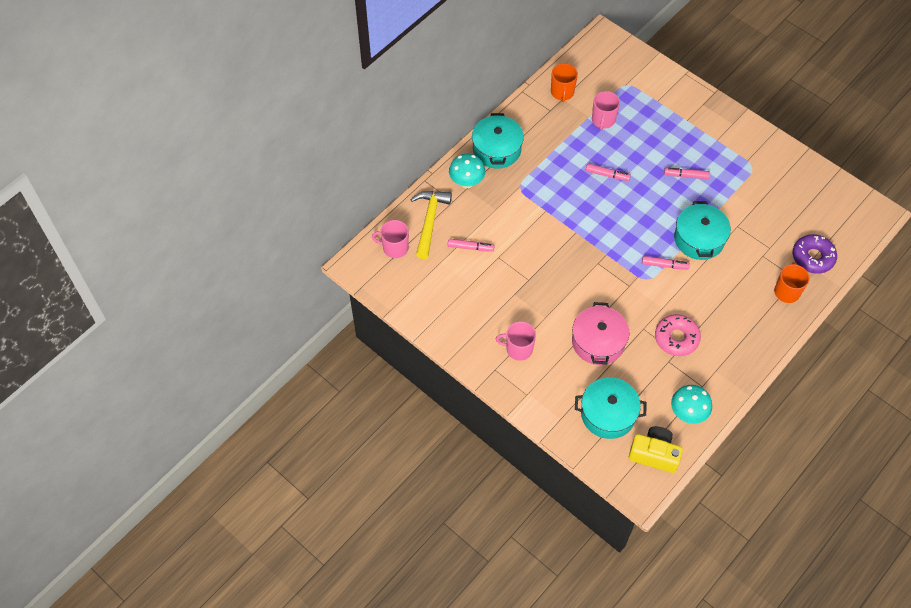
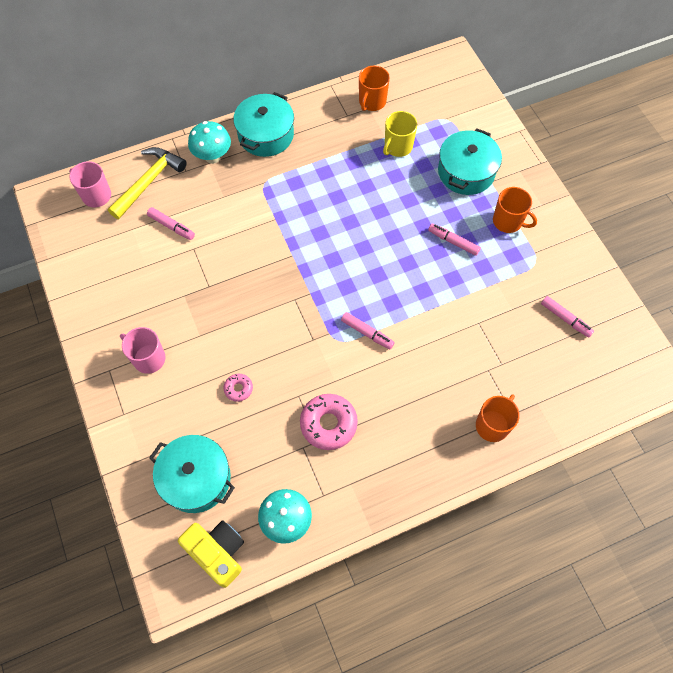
camera: 25 degrees right, 5 degrees up
(598, 342) = (238, 389): pink pot -> pink donut
(603, 120) = (398, 147): pink mug -> yellow mug
(607, 175) = (365, 207): pink marker -> pink marker (565, 319)
(699, 239) = (425, 319): turquoise pot -> turquoise pot (466, 172)
(716, 145) = (508, 221): none -> orange mug
(813, 257) = (548, 397): purple donut -> none

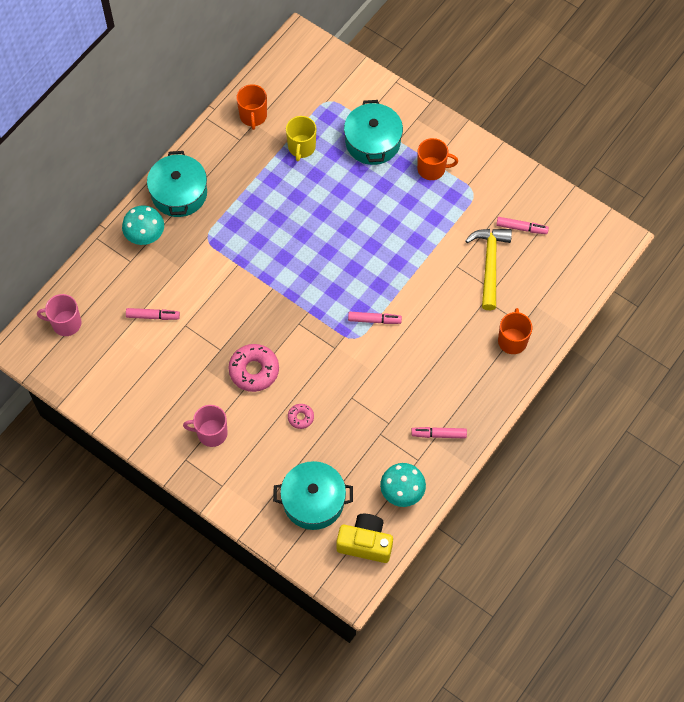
camera: 30 degrees left, 0 degrees up
(149, 181) = (104, 287): yellow hammer -> yellow hammer (489, 264)
(328, 424) = (388, 406): pink donut -> pink donut (254, 370)
(453, 242) = (398, 209): pink marker -> pink marker (438, 434)

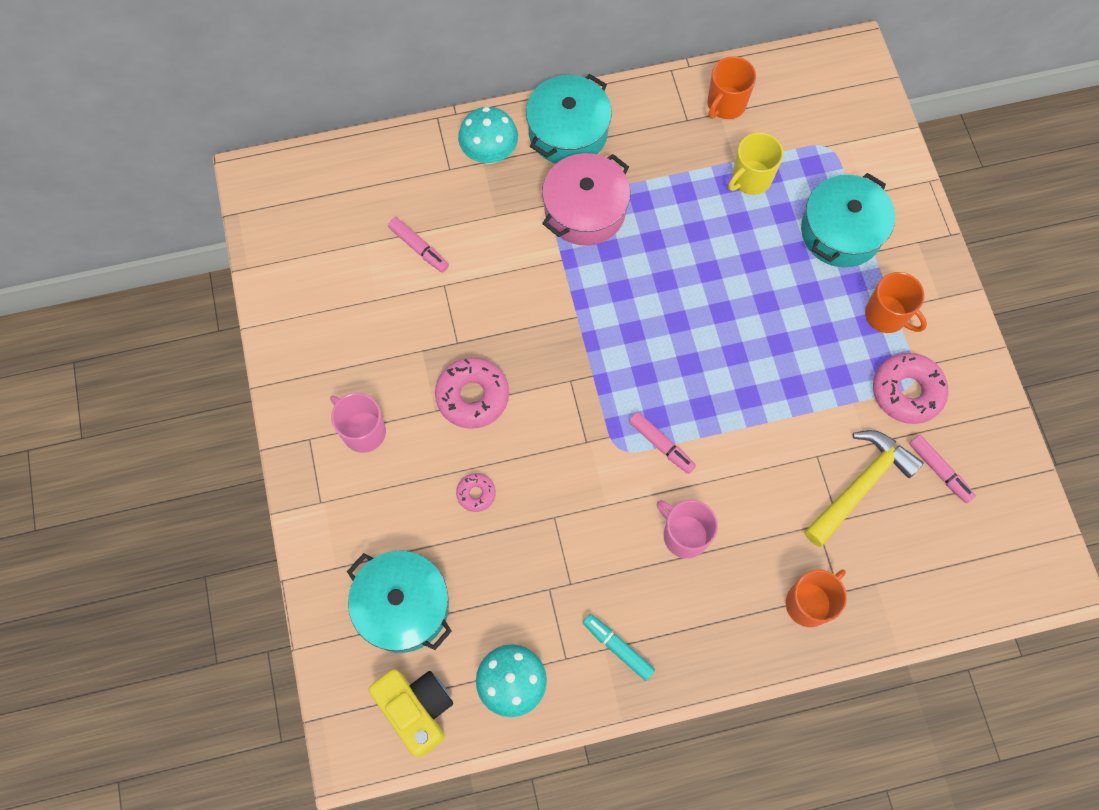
camera: 40 degrees right, 5 degrees up
(65, 323) = (323, 186): pink mug -> pink mug (684, 535)
(226, 229) = (585, 210): none -> pink pot
(438, 434) = (618, 647): pink marker -> turquoise marker
(474, 200) = (907, 392): none -> pink donut

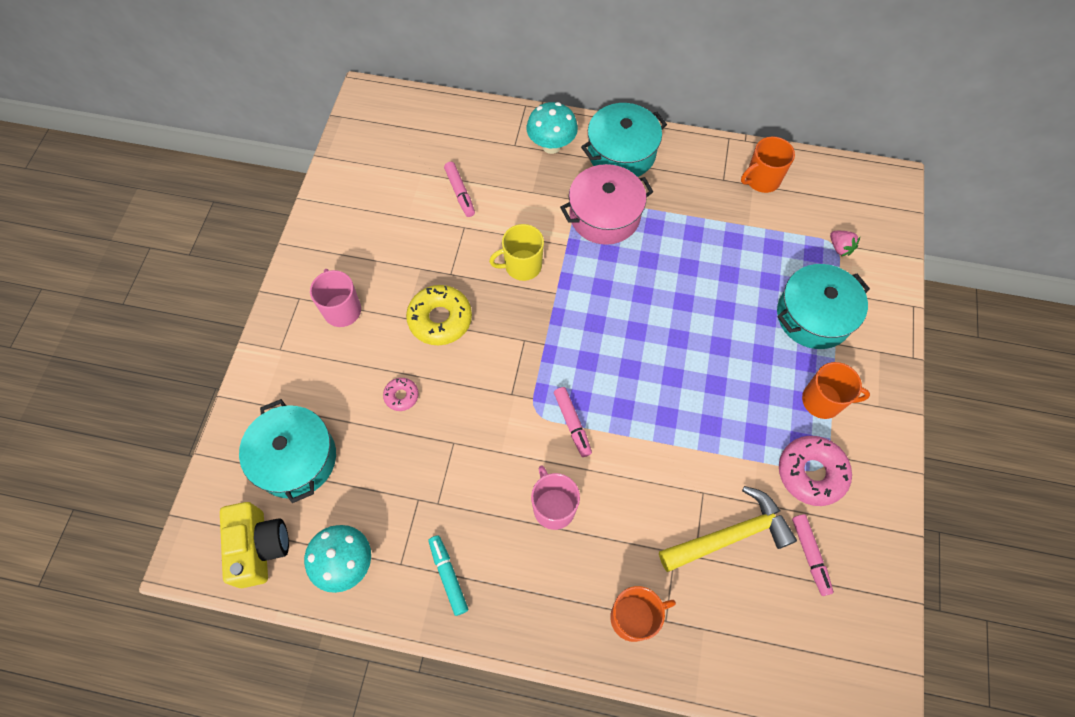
camera: 25 degrees right, 5 degrees down
(472, 396) = (440, 319): pink donut -> yellow donut
(750, 178) = (755, 244): yellow mug -> yellow mug (522, 266)
(834, 148) = (840, 248): none -> pink strawberry
(886, 315) = (823, 401): orange mug -> orange mug turned 60 degrees counterclockwise

